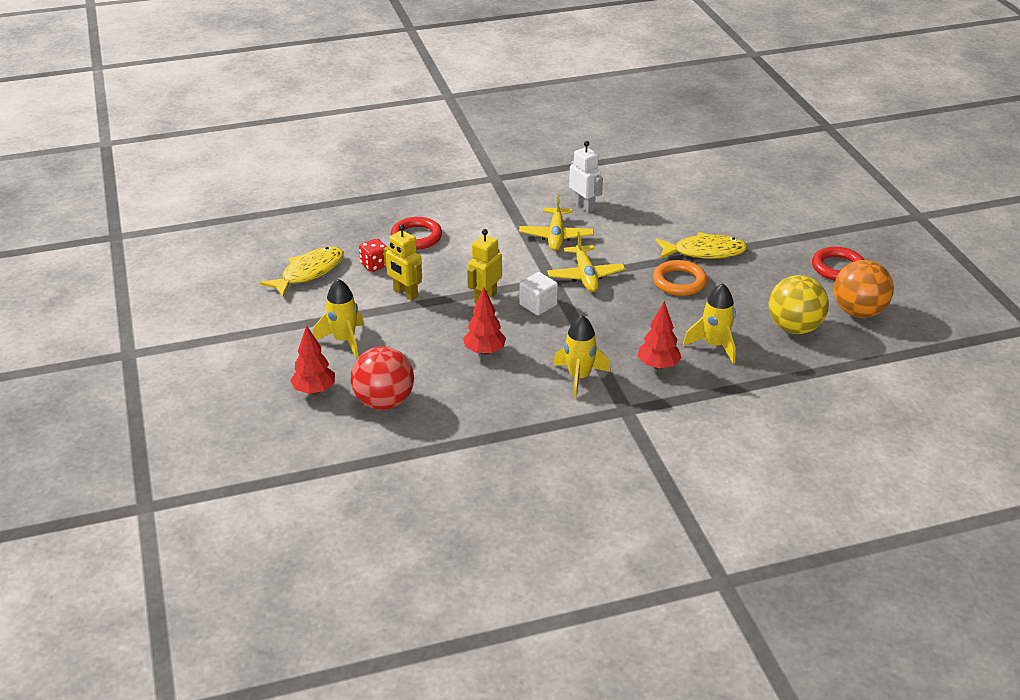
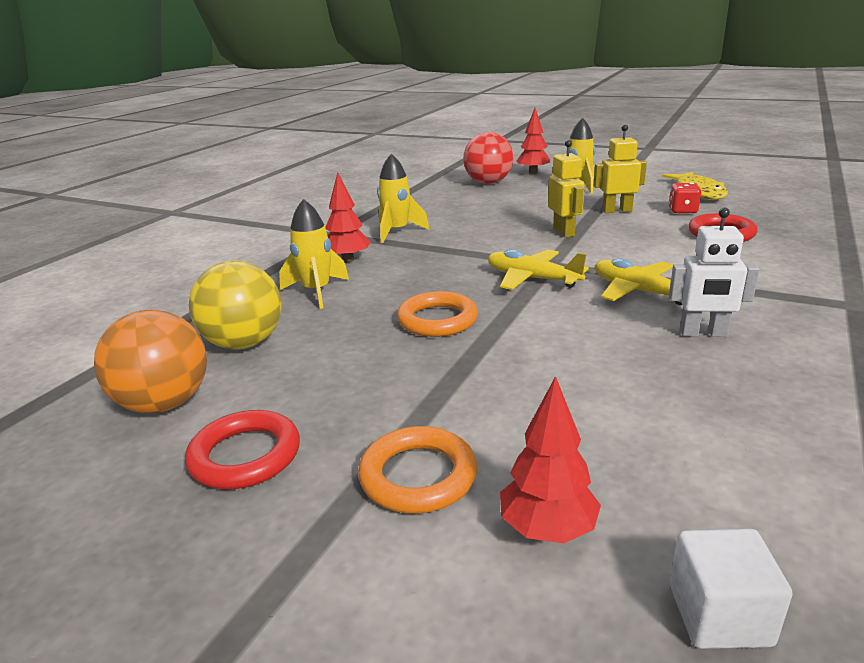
camera: 135 degrees right, 10 degrees down
(484, 351) = (489, 215): red tree -> red tree (547, 529)
(538, 305) = (518, 246): white cube -> white cube (719, 614)
(704, 252) = (467, 365): yellow fish -> none
(782, 228) = (418, 476): none -> orange ring

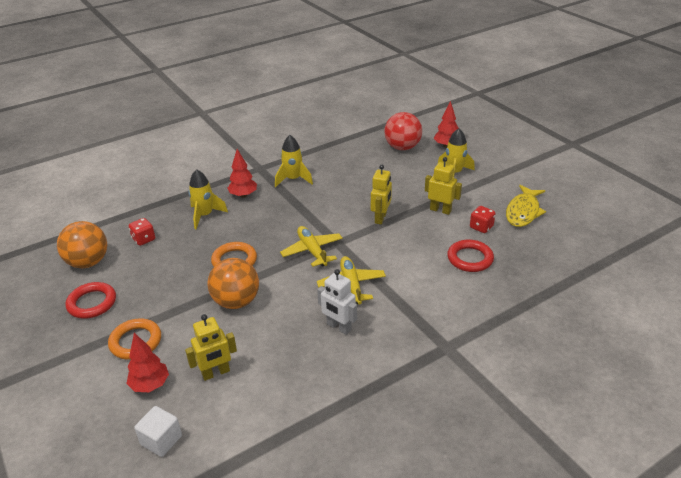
camera: 30 degrees right, 10 degrees up
(244, 343) = (144, 239): yellow ball -> red dice
(514, 359) = (236, 302): none -> orange ball
(633, 456) = (216, 373): none -> yellow robot

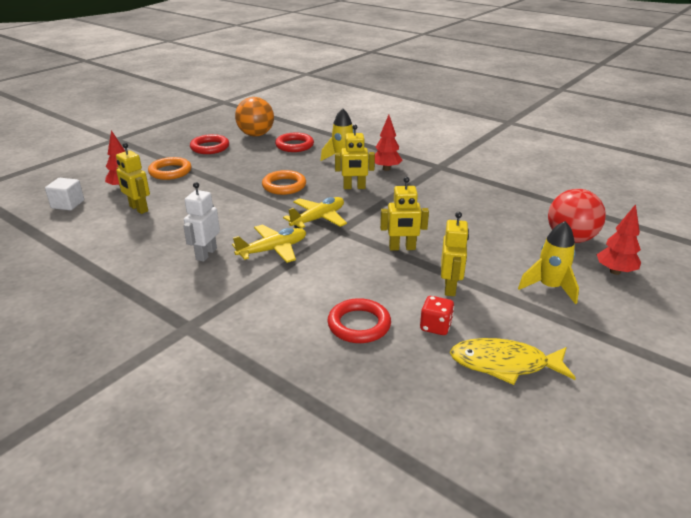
camera: 70 degrees right, 5 degrees down
(144, 239) = (294, 145): red dice -> red ring
(236, 302) = (228, 198): orange ball -> none
(267, 220) = (354, 187): none -> yellow robot
(293, 179) = (434, 186): yellow rocket -> none

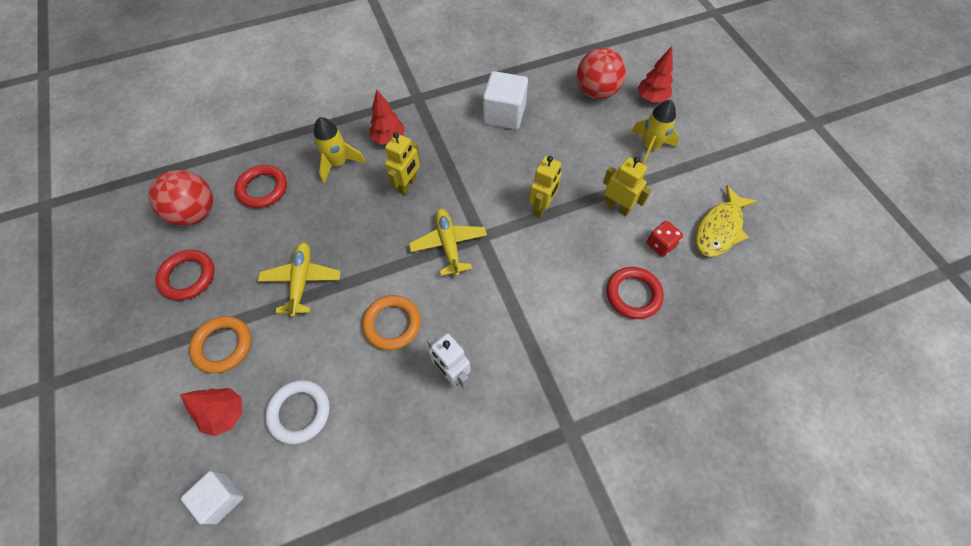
camera: 60 degrees left, 30 degrees up
(138, 209) = (299, 412): yellow robot -> white ring
(256, 135) = (196, 213): orange ball -> red ball
(273, 250) = (482, 308): yellow plane -> yellow plane (302, 281)
(284, 186) = (356, 242): orange ring -> orange ring (392, 324)
(475, 203) = (504, 114): none -> white cube

